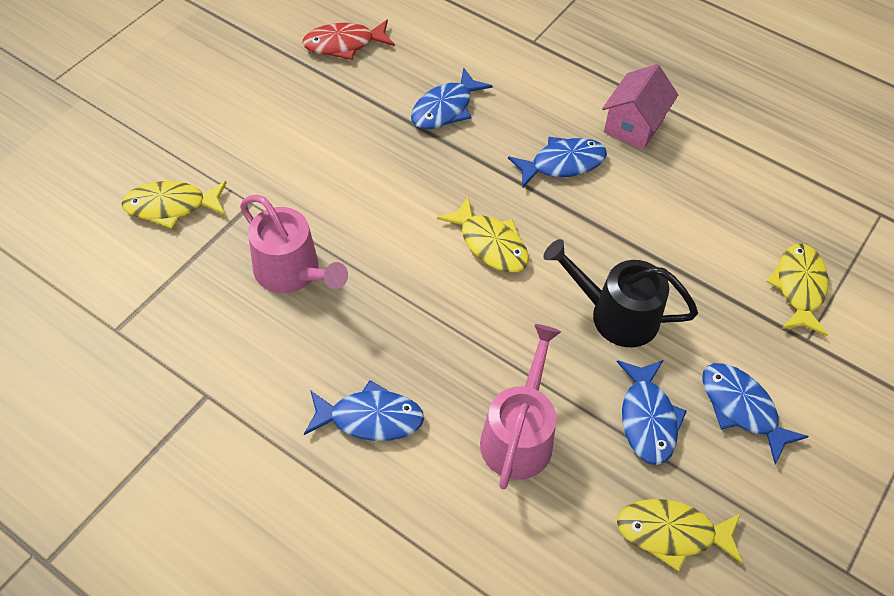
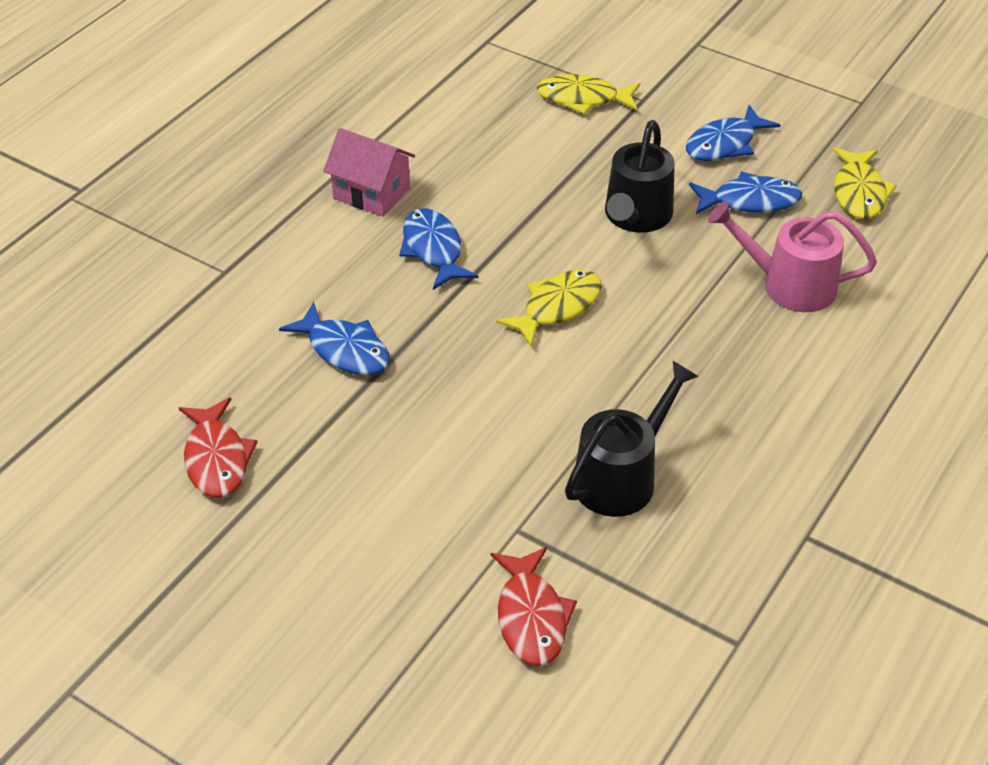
camera: 90 degrees left, 10 degrees down
(171, 206) = (531, 617): yellow fish -> red fish
(292, 272) = (621, 477): pink watering can -> black watering can
(370, 418) = (799, 394): blue fish -> none

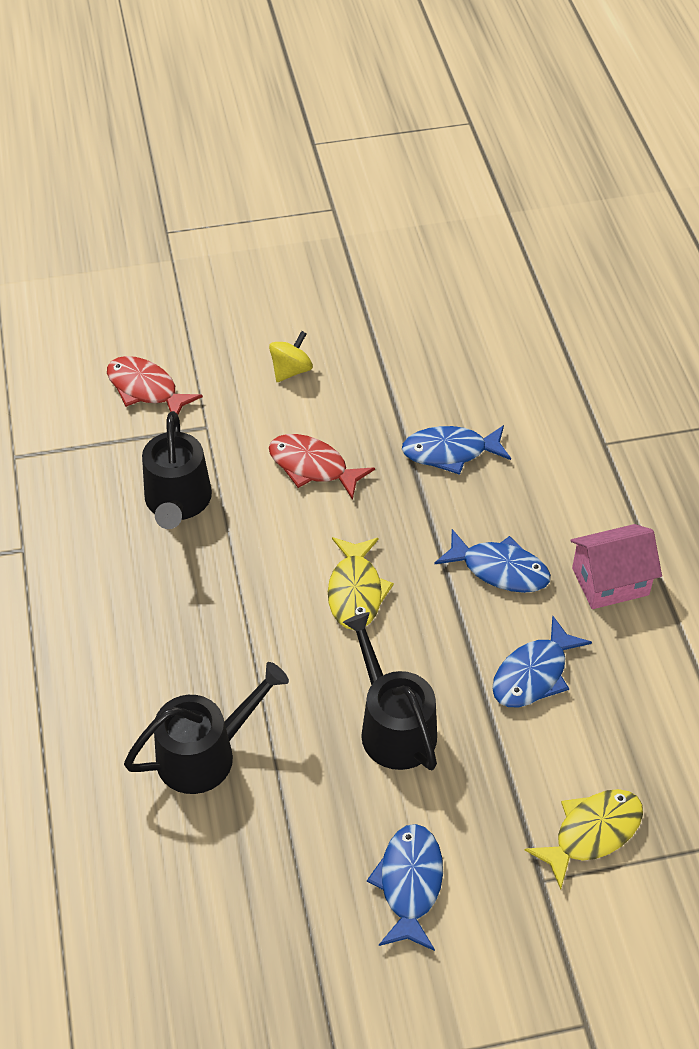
camera: 135 degrees right, 5 degrees up
(216, 459) = (425, 340): red fish -> red fish (313, 467)
(372, 525) = (291, 370): none -> yellow spinning top
(750, 201) = (320, 825): blue fish -> blue fish (534, 674)
(789, 285) = (205, 754): pink watering can -> black watering can
(859, 192) = (235, 923): yellow fish -> none

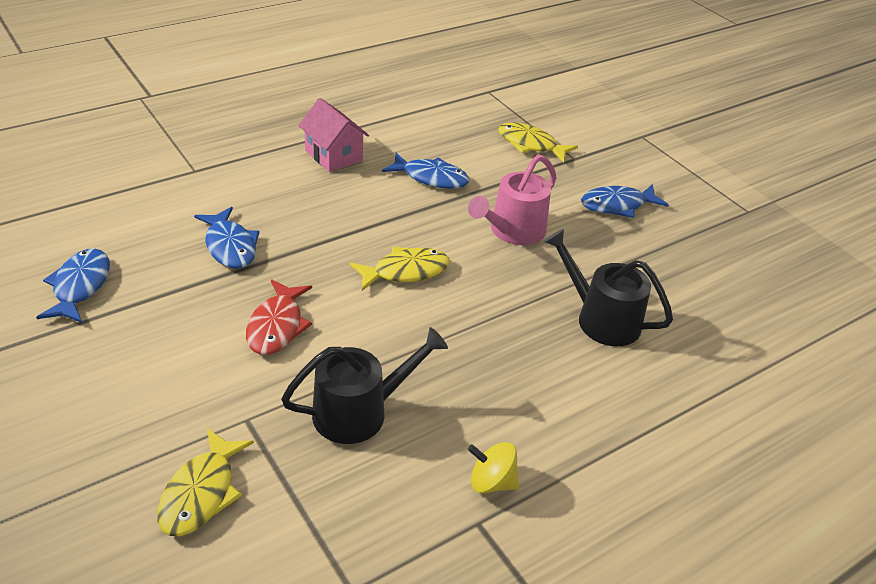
camera: 115 degrees left, 10 degrees down
(146, 389) = (201, 492): red fish -> yellow fish
(291, 370) = (143, 373): yellow spinning top -> yellow spinning top (491, 482)
(393, 727) = (513, 231): black watering can -> pink watering can
(499, 569) = (347, 204): blue fish -> blue fish (80, 286)

